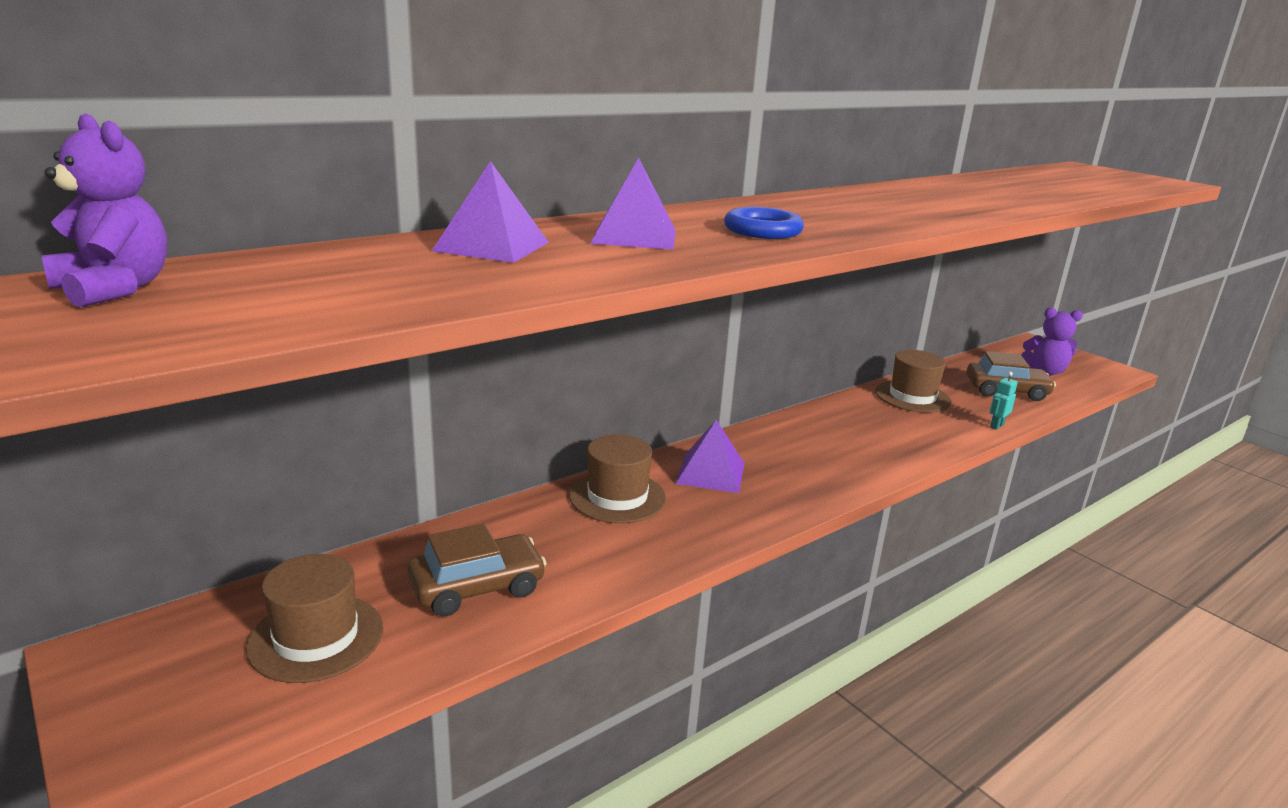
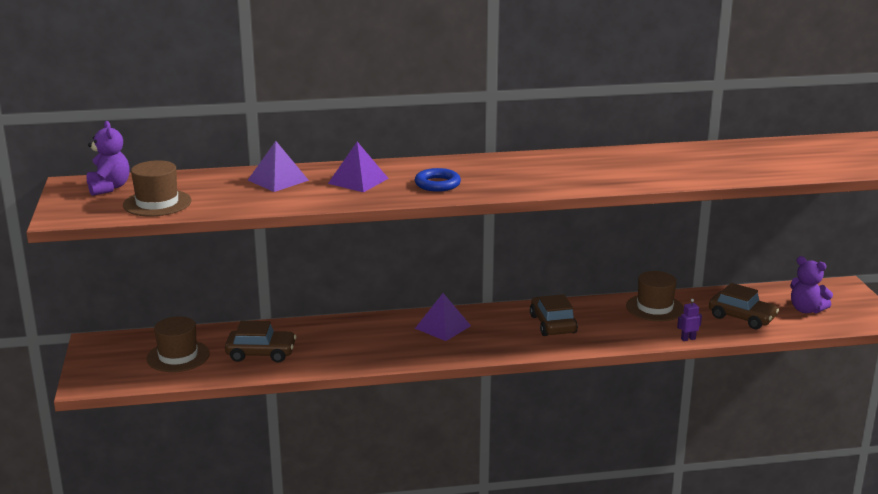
camera: 30 degrees right, 0 degrees up
(617, 497) = (373, 328): brown hat -> brown hat (157, 203)
(837, 439) = (553, 324): none -> brown car
(996, 426) = (688, 339): turquoise robot -> purple robot

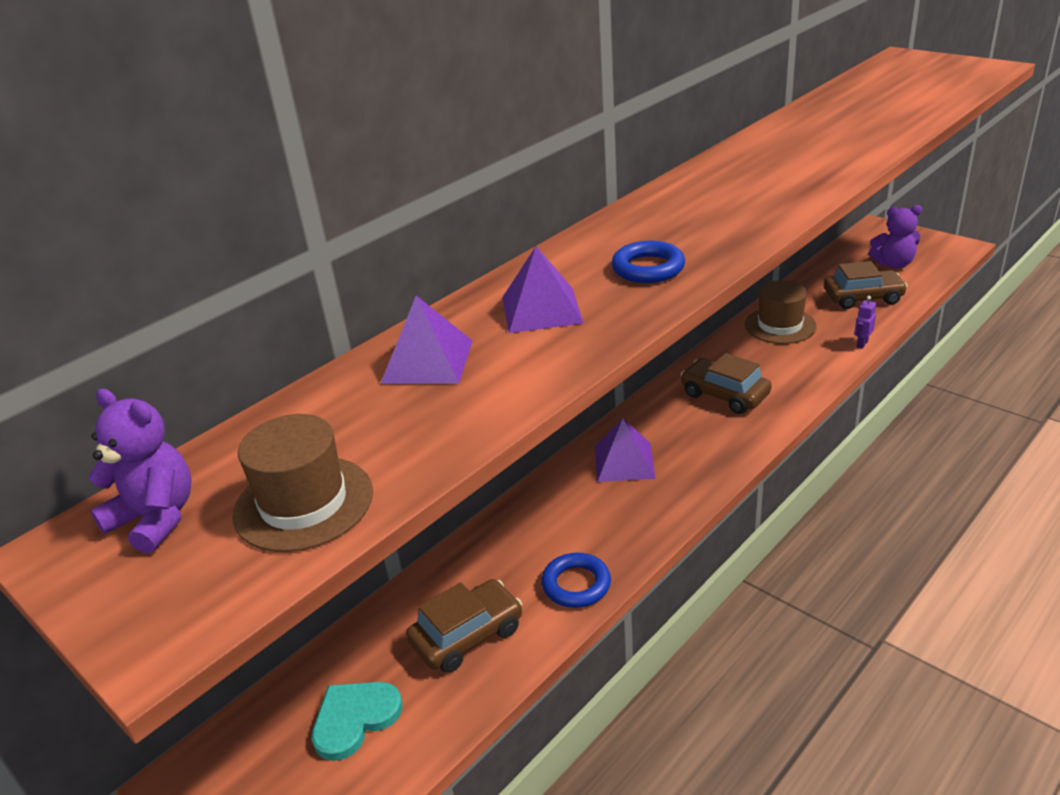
camera: 35 degrees left, 10 degrees up
(178, 356) = (355, 719): brown hat -> turquoise heart
(336, 360) = (576, 584): none -> blue ring

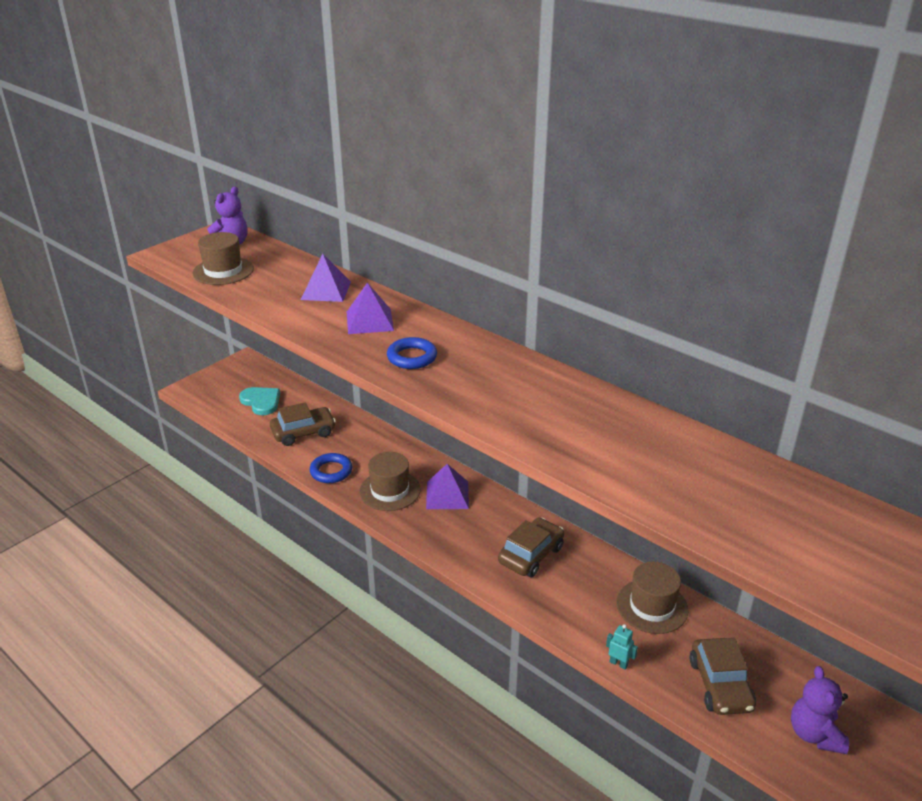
camera: 85 degrees right, 0 degrees up
(467, 635) = (303, 432): brown car -> brown car turned 75 degrees counterclockwise
(619, 515) = (390, 490): none -> brown hat
(862, 344) = (618, 663): purple robot -> turquoise robot

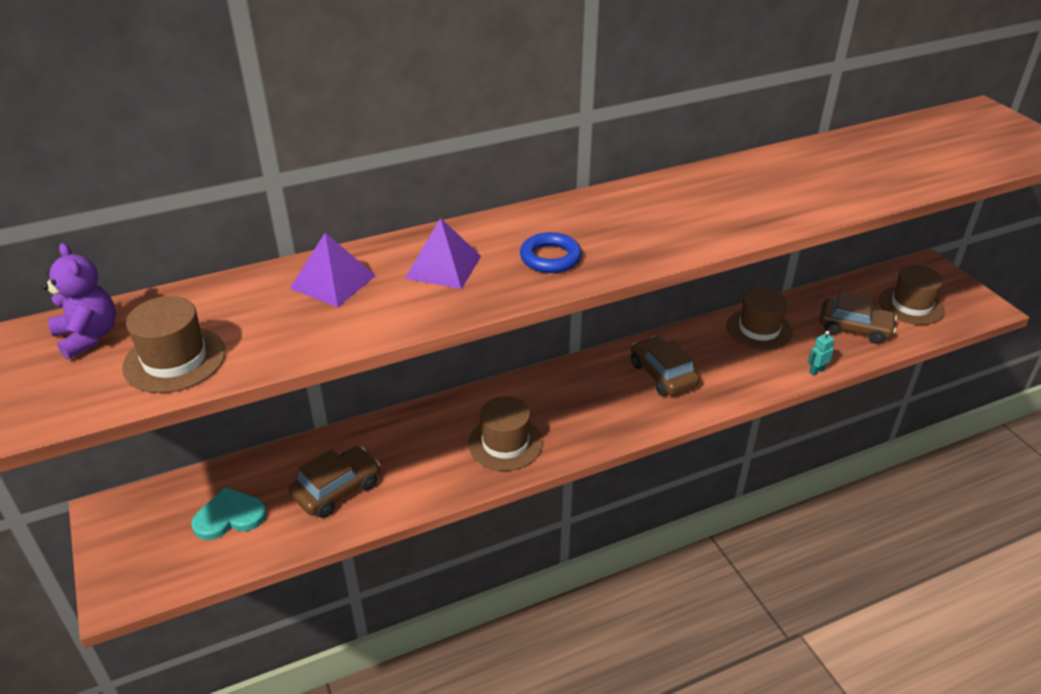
camera: 65 degrees left, 5 degrees up
(303, 432) = (337, 490): brown car -> brown car turned 45 degrees clockwise
(331, 471) = (435, 483): blue ring -> none
(447, 495) = (541, 401): purple pyramid -> none
(814, 734) = (911, 305): purple teddy bear -> brown hat

